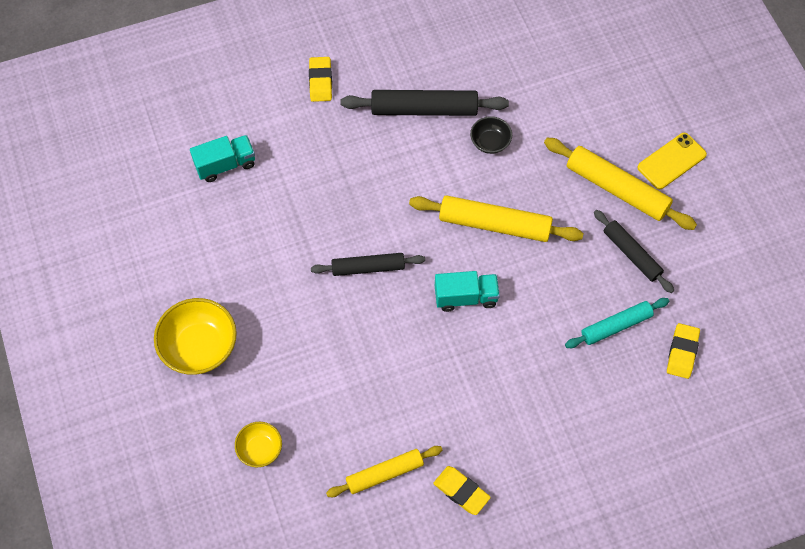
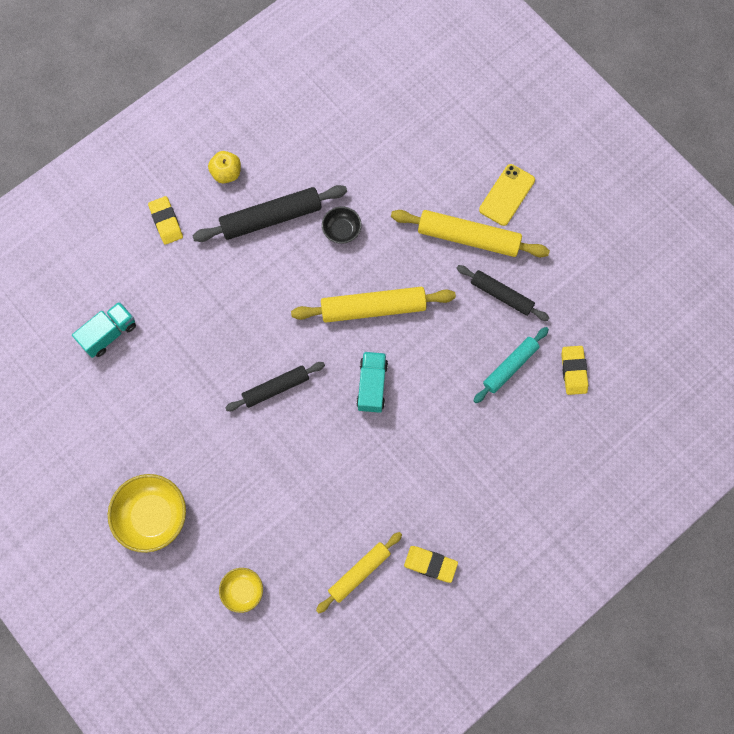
camera: 20 degrees left, 10 degrees up
(396, 56) = (226, 173): none -> yellow apple
(466, 297) = (372, 386): turquoise truck -> turquoise truck turned 60 degrees counterclockwise

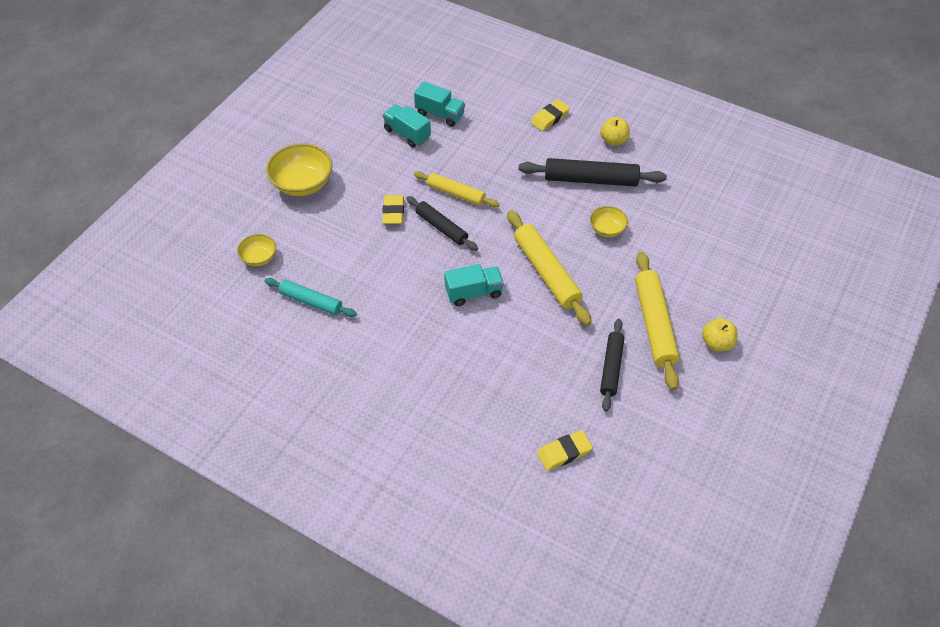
camera: 70 degrees right, 20 degrees down
(124, 379) = (407, 134): none -> turquoise truck
(271, 218) = (591, 180): black rolling pin -> black rolling pin turned 45 degrees counterclockwise
(341, 230) = (607, 229): black bowl -> yellow bowl
(359, 572) = (299, 333): yellow rolling pin -> yellow rolling pin (456, 194)
(430, 564) = (324, 385): yellow eraser -> yellow eraser (393, 212)
(507, 195) = (716, 343): yellow phone -> yellow apple
(510, 366) = (542, 395): turquoise rolling pin -> turquoise rolling pin (311, 301)

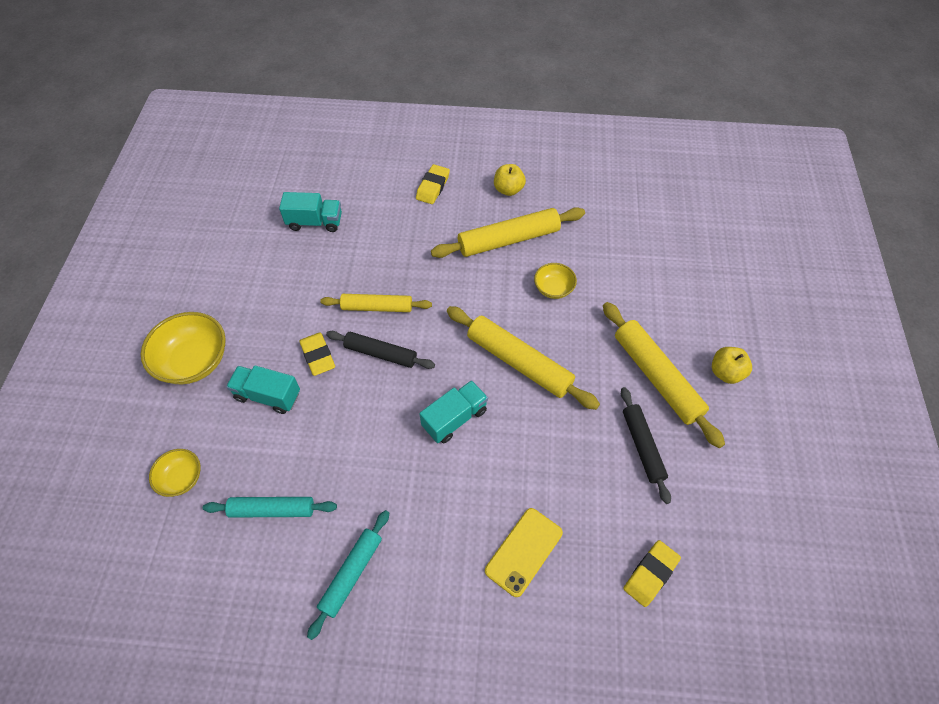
camera: 25 degrees left, 5 degrees up
(345, 363) = (351, 574): none -> turquoise rolling pin
(407, 134) = (289, 257): turquoise truck -> turquoise truck (268, 395)
(476, 399) = (523, 551): none -> yellow phone
(591, 180) = (508, 240): black rolling pin -> yellow rolling pin

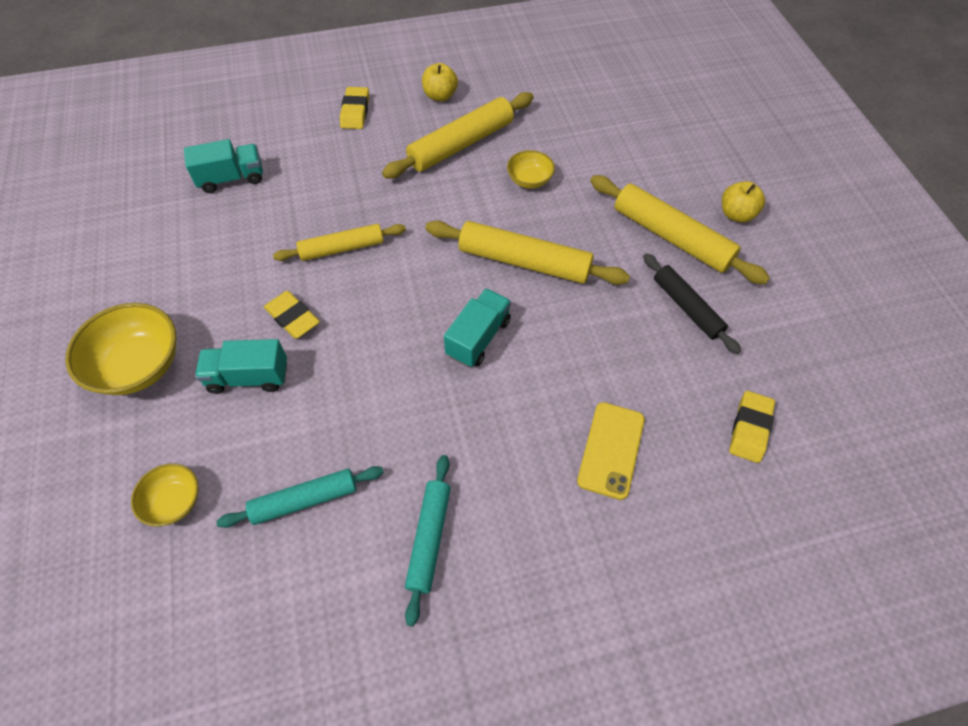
camera: 20 degrees left, 0 degrees up
(381, 353) = (366, 295): black rolling pin -> none

